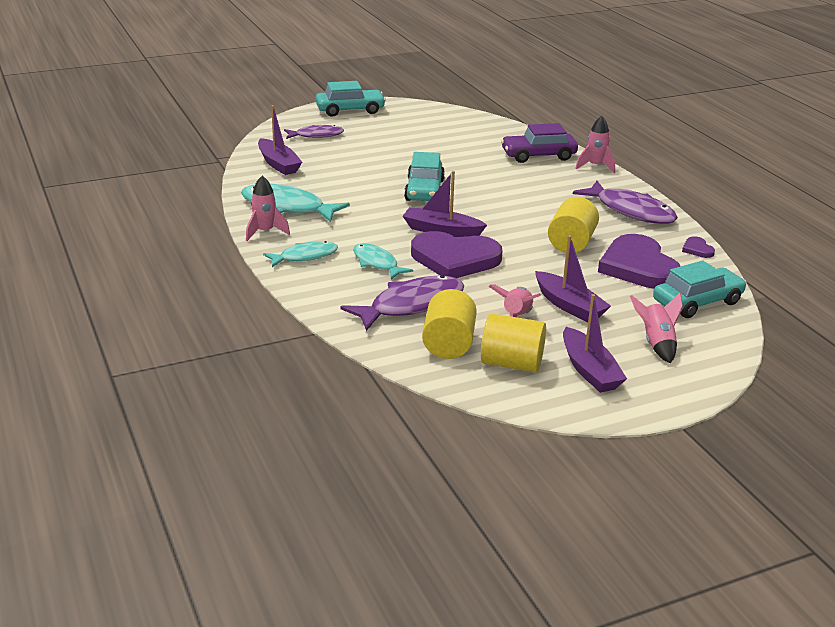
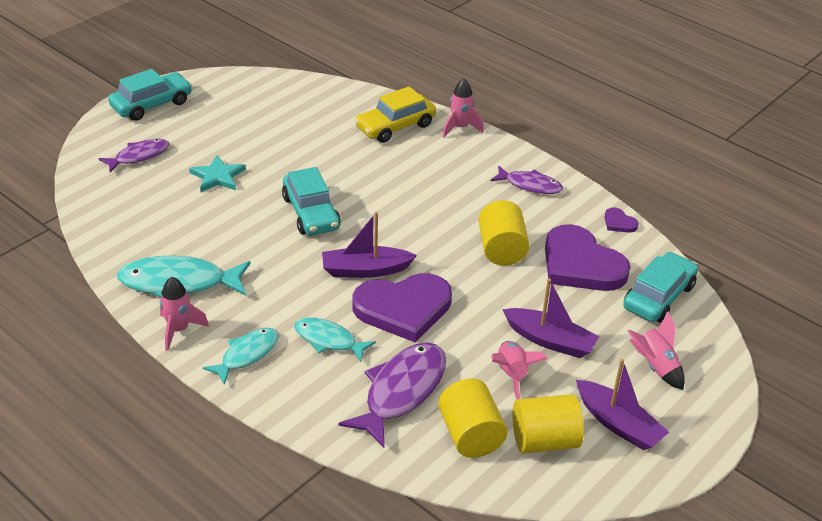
camera: 25 degrees left, 10 degrees up
(278, 164) = (125, 215): purple boat -> none
(367, 157) = (217, 176): none -> turquoise star
(538, 155) = (395, 126): purple car -> yellow car
(631, 211) = (530, 185): purple fish -> purple fish, size x0.61

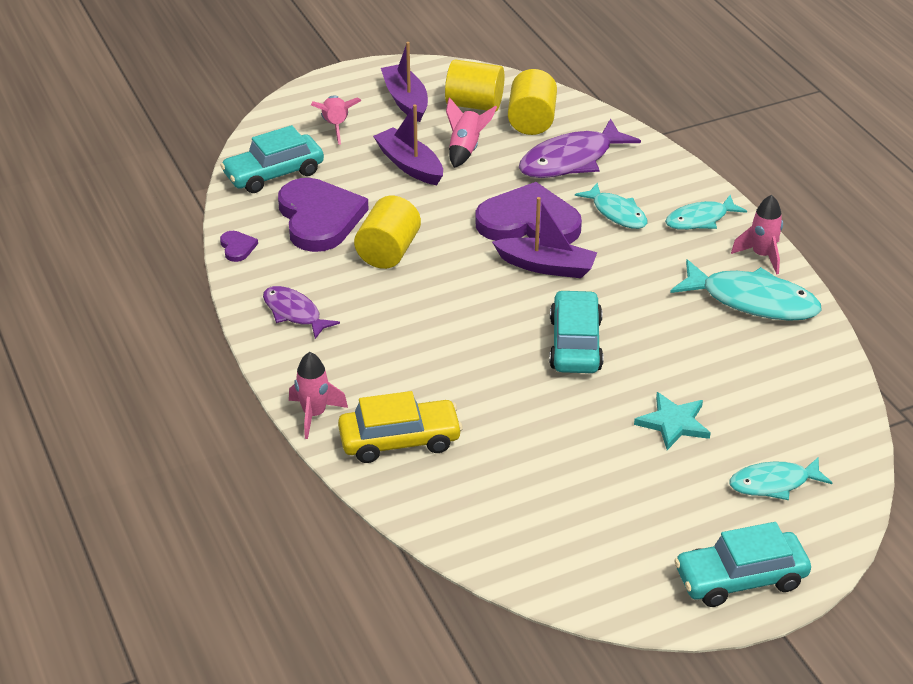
camera: 155 degrees left, 0 degrees up
(139, 156) = (774, 483): purple fish -> turquoise fish

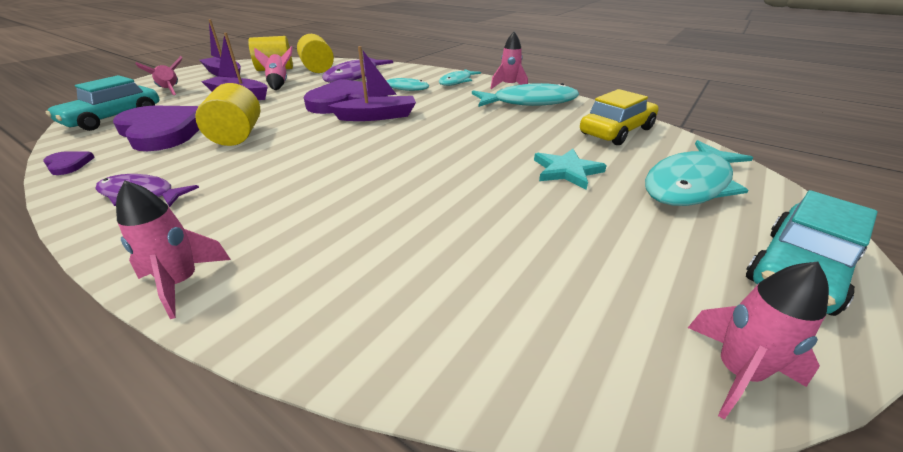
camera: 30 degrees left, 5 degrees down
(400, 440) = (316, 272): yellow car -> yellow car (616, 131)
(575, 344) = (438, 147): turquoise car -> none
(602, 601) = (736, 373): none -> pink rocket
(774, 483) = (690, 184): turquoise fish -> turquoise fish, size x1.63

